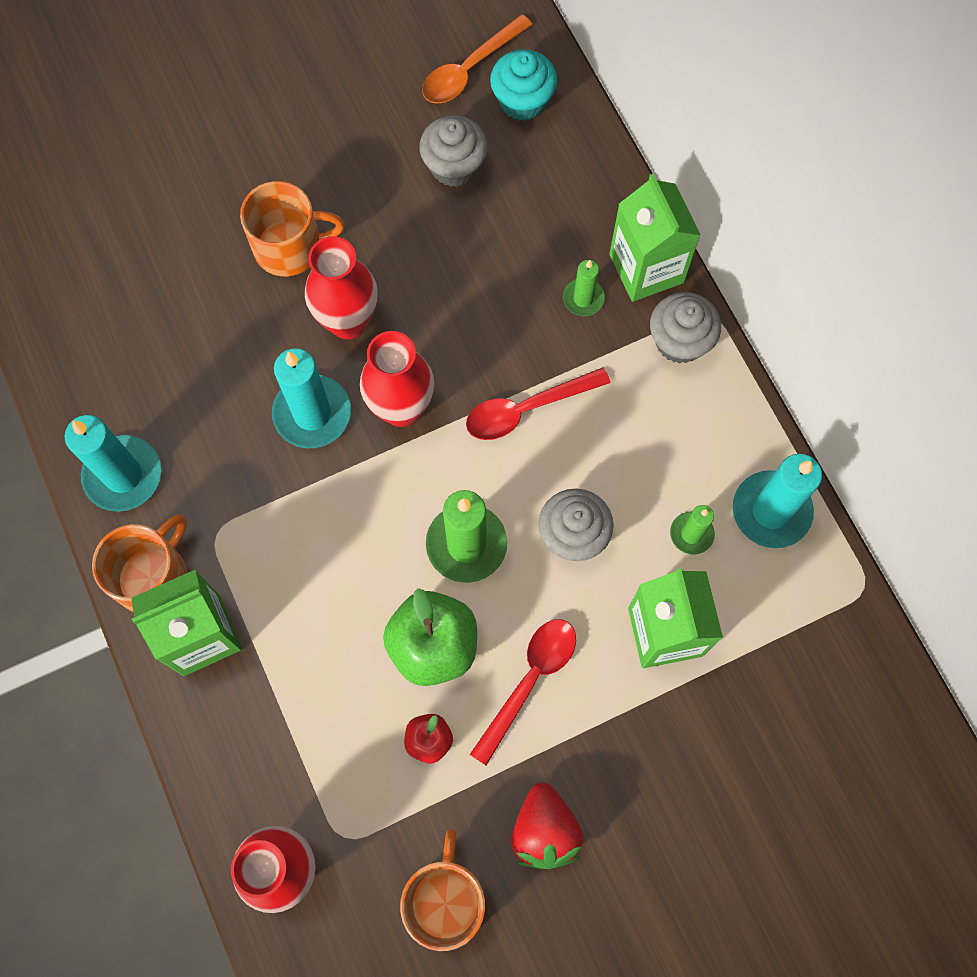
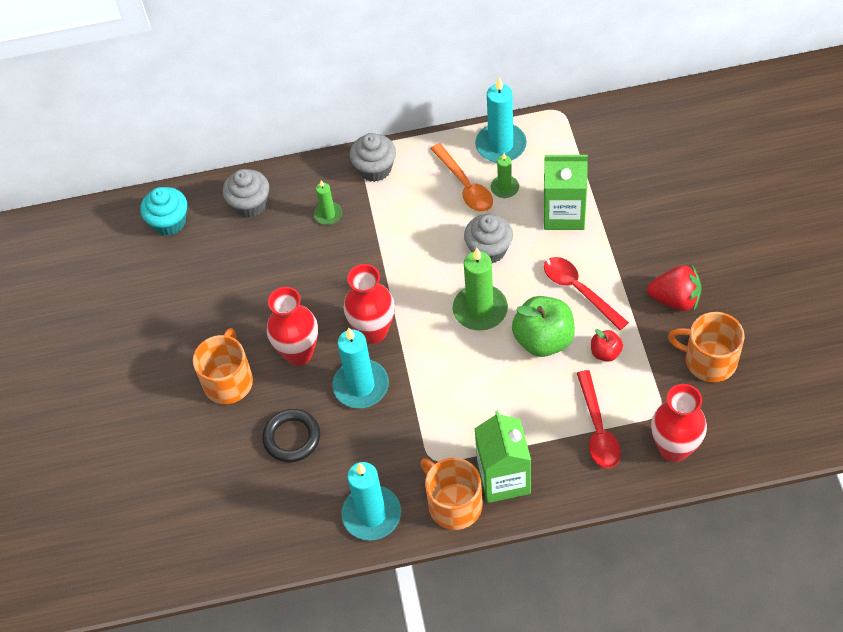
camera: 70 degrees left, 15 degrees down
(219, 347) = (292, 438): none -> black ring
(454, 166) = (203, 270): grey cupcake -> grey cupcake (250, 204)
(469, 69) = (131, 248): orange spoon -> orange spoon (465, 185)
(527, 409) = (396, 259): red spoon -> red spoon (597, 428)
(646, 268) = (318, 176): green carton -> none

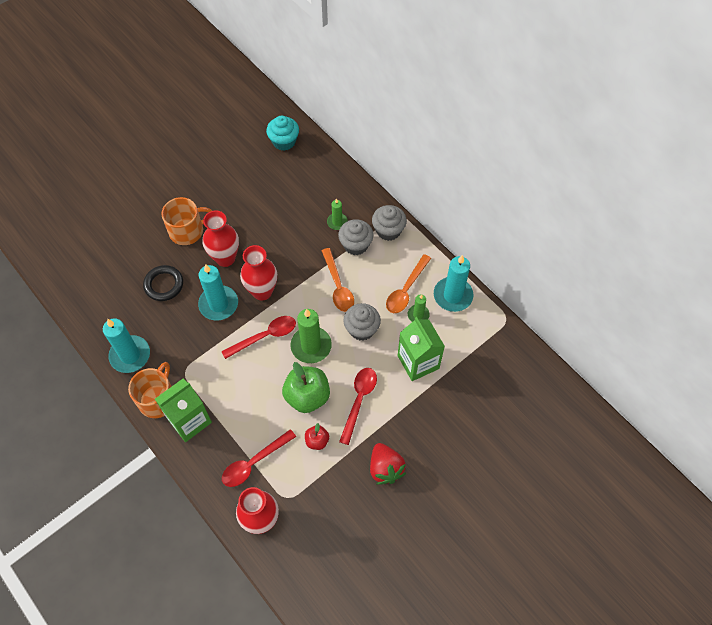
camera: 55 degrees right, 5 degrees up
(250, 204) = (320, 176): grey cupcake -> grey cupcake (355, 245)
(417, 250) = (338, 286): none -> orange spoon
(437, 352) = (265, 336): none -> red spoon
(709, 360) = (345, 514): orange mug -> none

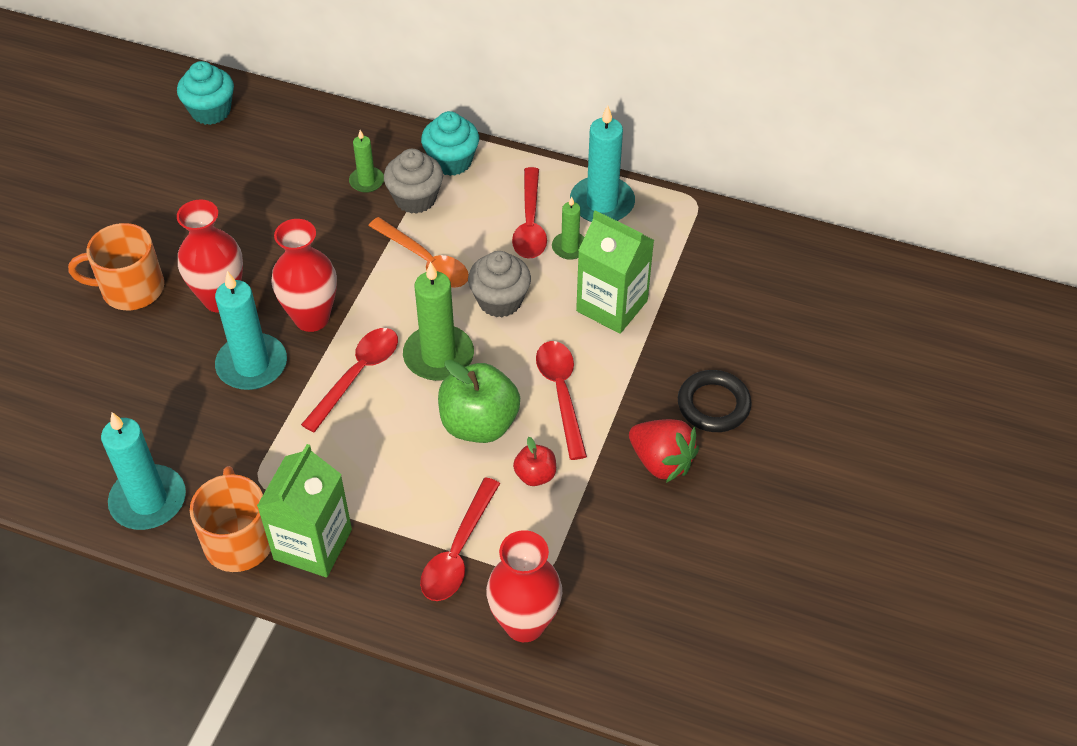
camera: 30 degrees left, 10 degrees down
(164, 285) = (140, 377): black ring -> black ring (713, 405)
(187, 231) = (131, 288): orange mug -> orange mug turned 135 degrees counterclockwise
(388, 230) = (451, 161): grey cupcake -> turquoise cupcake
(406, 289) = (530, 223): orange spoon -> red spoon

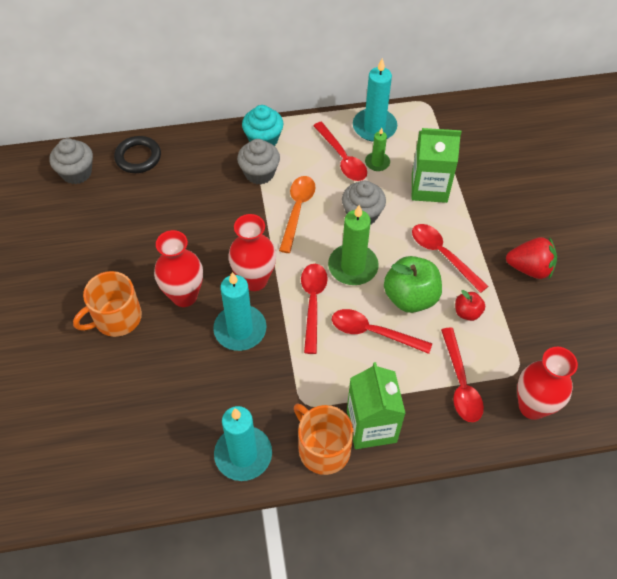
camera: 30 degrees left, 5 degrees up
(211, 111) = (76, 173): turquoise cupcake -> grey cupcake
(367, 181) = (219, 175): green candle -> none
(401, 442) = (373, 332): none -> red spoon
(425, 261) = (297, 210): orange spoon -> orange spoon turned 90 degrees counterclockwise
(713, 405) = (530, 220): black ring -> black ring (138, 157)

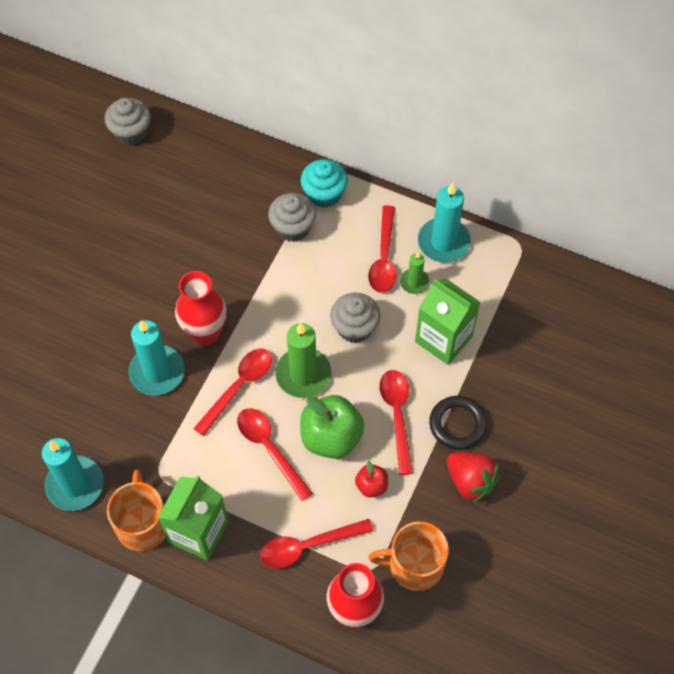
camera: 35 degrees right, 5 degrees up
(116, 318) = (64, 296): orange mug -> orange mug (414, 565)
(138, 157) = (196, 147): black ring -> black ring (457, 424)
(184, 296) = (134, 310): red vase -> none
(297, 210) = (297, 287): orange spoon -> none
(460, 383) = (308, 546): red spoon -> red spoon turned 45 degrees clockwise

